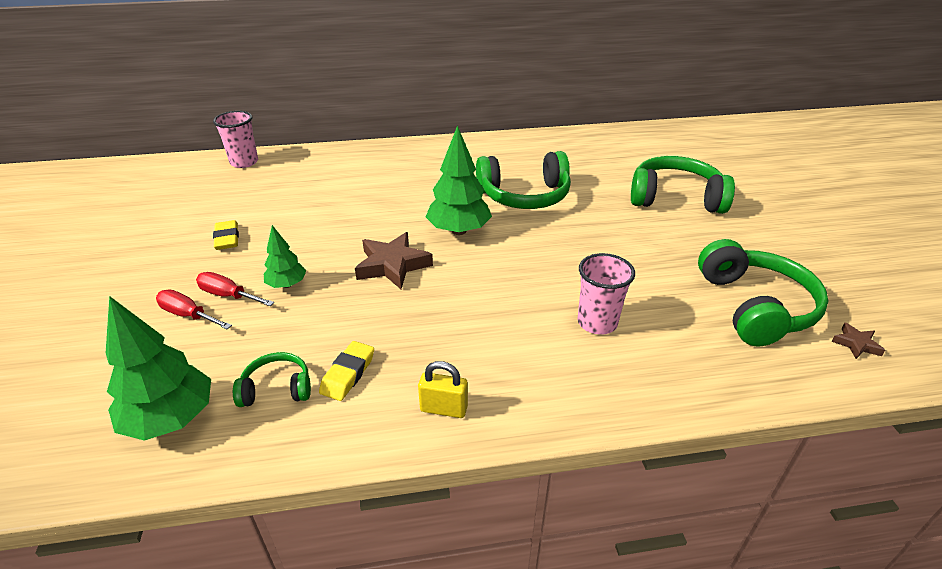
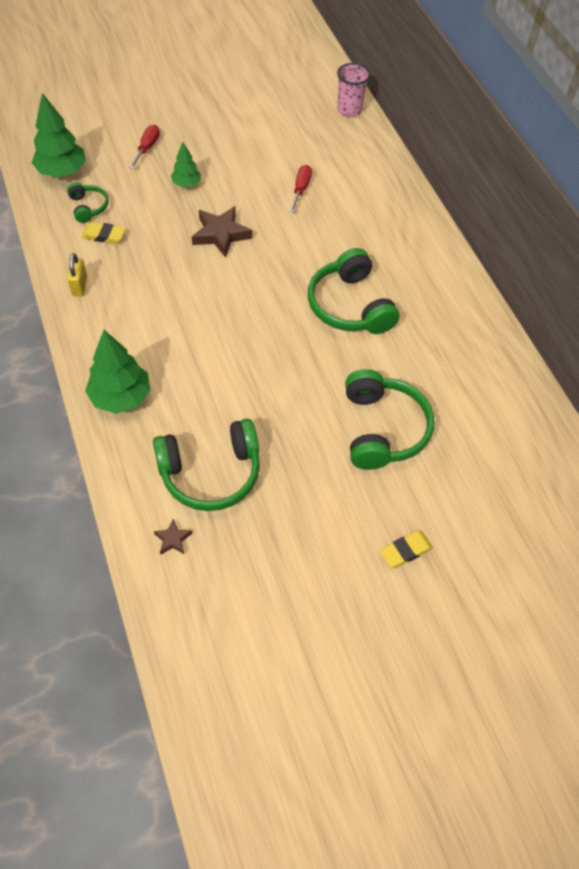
camera: 75 degrees right, 20 degrees up
(227, 238) = (234, 137): yellow eraser -> yellow eraser (405, 551)
(228, 295) = (169, 159): red screwdriver -> red screwdriver (301, 189)
(459, 231) = (278, 266): green tree -> green tree (120, 397)
(597, 322) = (173, 363): pink cup -> none

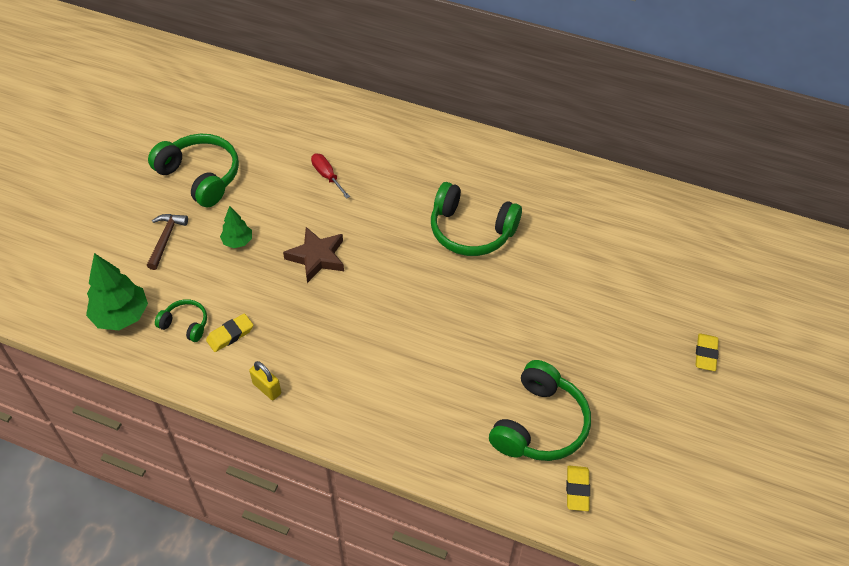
camera: 45 degrees left, 5 degrees down
(120, 397) = (412, 436): green tree -> none
(147, 148) = (166, 239): red screwdriver -> brown hammer
(173, 539) = (577, 490): brown star -> yellow eraser
(349, 110) = (281, 89): pink cup -> none
(382, 429) = (596, 293): green headphones -> green headphones (200, 176)

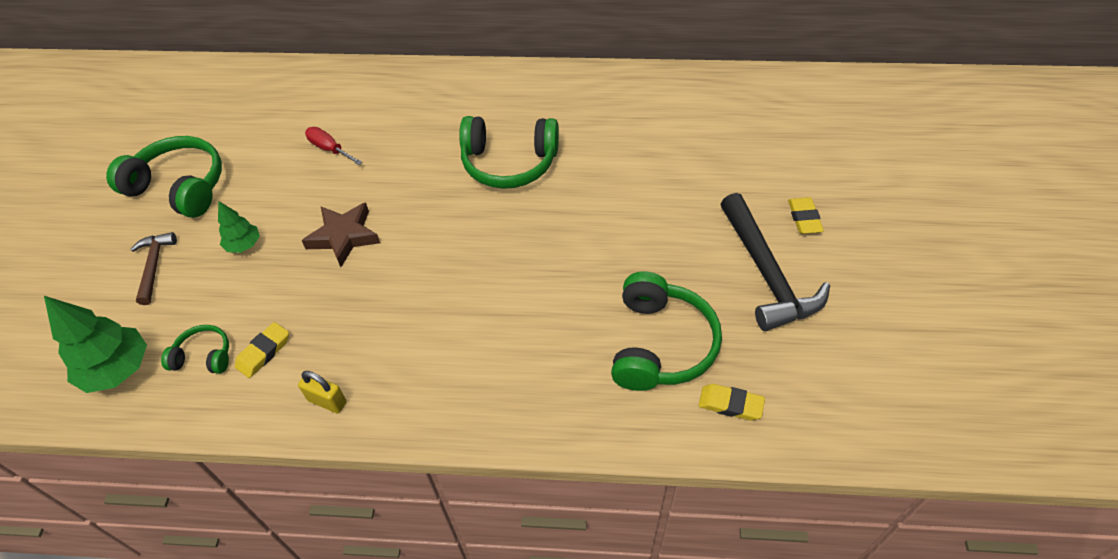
camera: 15 degrees left, 0 degrees up
(577, 490) = (730, 404): yellow eraser -> yellow eraser turned 60 degrees counterclockwise
(652, 392) = (766, 274): none -> black hammer

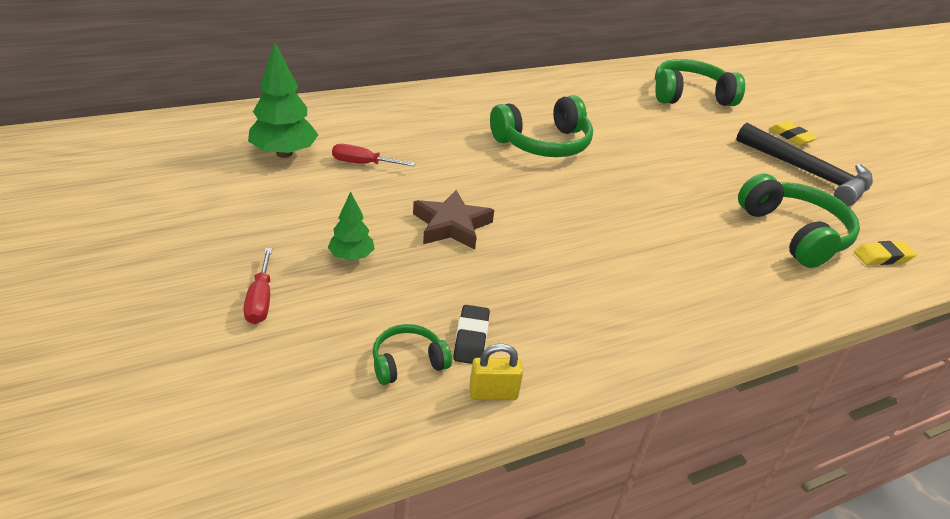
camera: 35 degrees left, 15 degrees down
(118, 370) = (314, 408): green tree -> green tree (284, 153)
(154, 266) = (260, 300): brown hammer -> red screwdriver
(180, 187) = (220, 225): green headphones -> green headphones (690, 96)
(264, 352) = (471, 338): yellow eraser -> black eraser
(327, 401) = (580, 357): yellow padlock -> yellow padlock (493, 393)

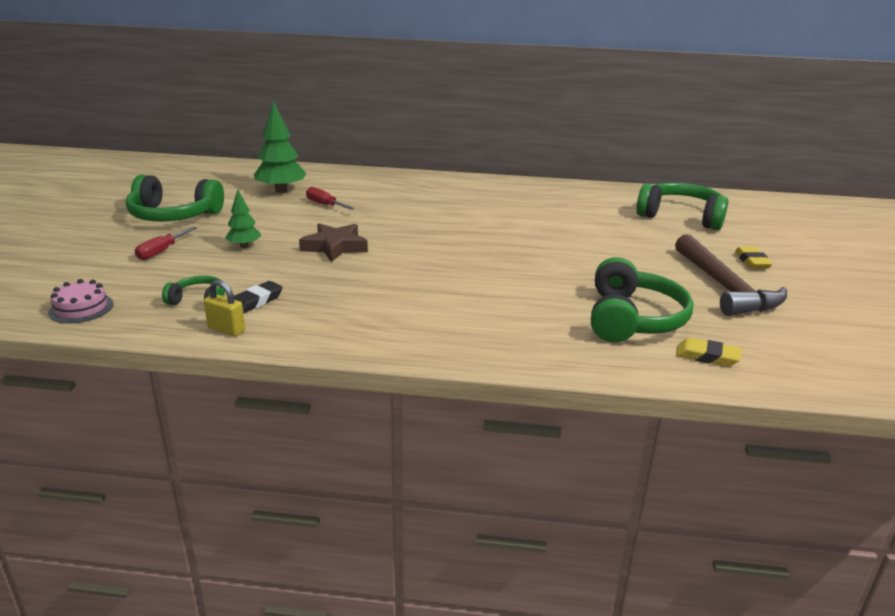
camera: 35 degrees right, 10 degrees down
(278, 436) = (81, 308): none -> pink cake
(543, 143) = (482, 220): green headphones -> green headphones (173, 215)
(808, 173) = (724, 287): black hammer -> brown hammer

